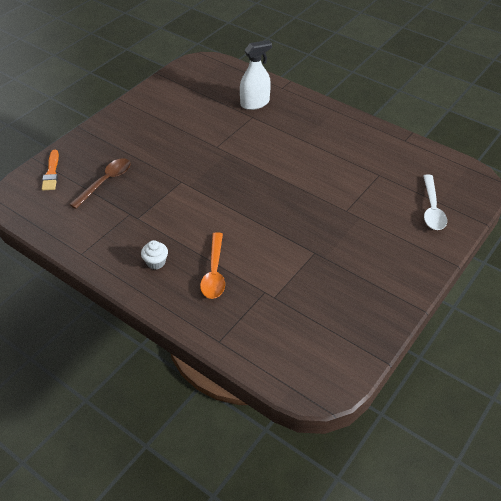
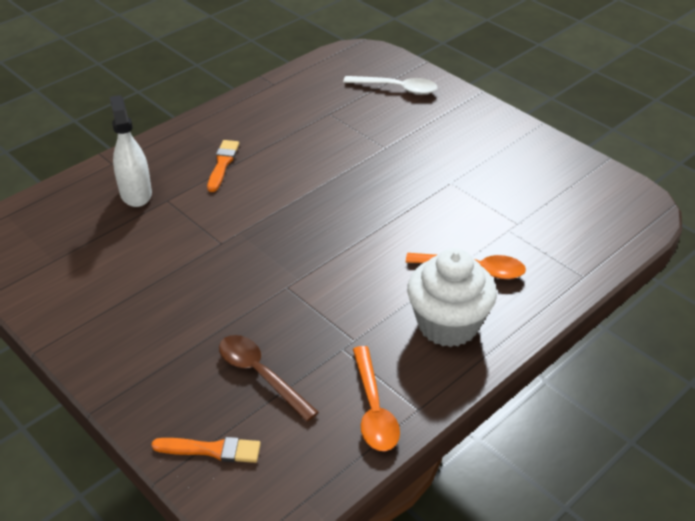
camera: 80 degrees left, 5 degrees down
(80, 233) = (374, 409): none -> orange spoon
(156, 262) = (448, 324): white cupcake -> white cupcake, size x2.26
(297, 133) = (222, 164): none -> orange brush

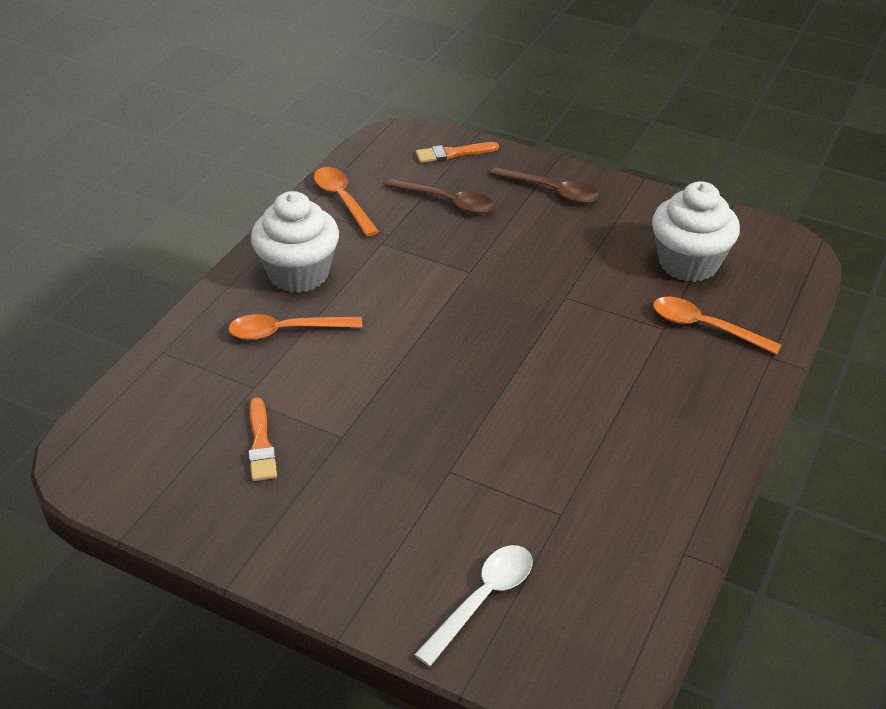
camera: 160 degrees right, 0 degrees up
(92, 246) = (688, 263): none -> white cupcake
(136, 193) = (704, 327): white spray bottle -> orange spoon
(143, 359) = (552, 191): none -> brown spoon
(222, 164) = (641, 389): orange brush -> orange brush (261, 444)
(397, 88) = (483, 599): white spoon -> white spoon turned 135 degrees clockwise

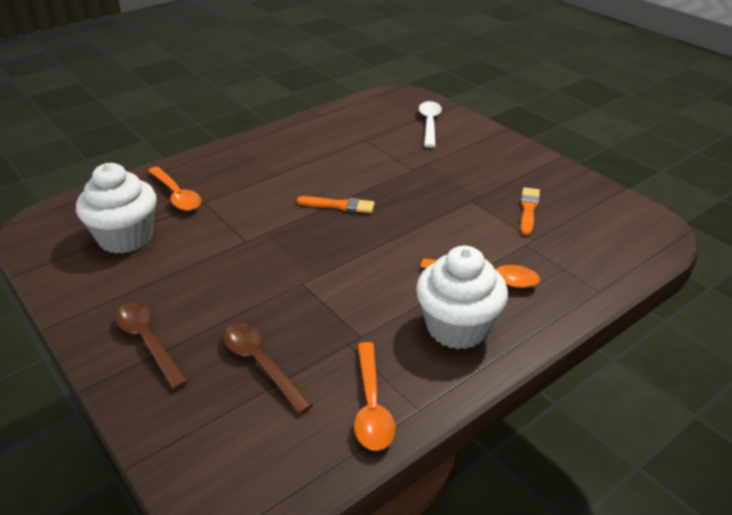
camera: 155 degrees left, 5 degrees down
(453, 153) = (196, 436): orange brush -> orange brush (339, 205)
(483, 599) = (429, 123): white spoon -> white spoon turned 120 degrees clockwise

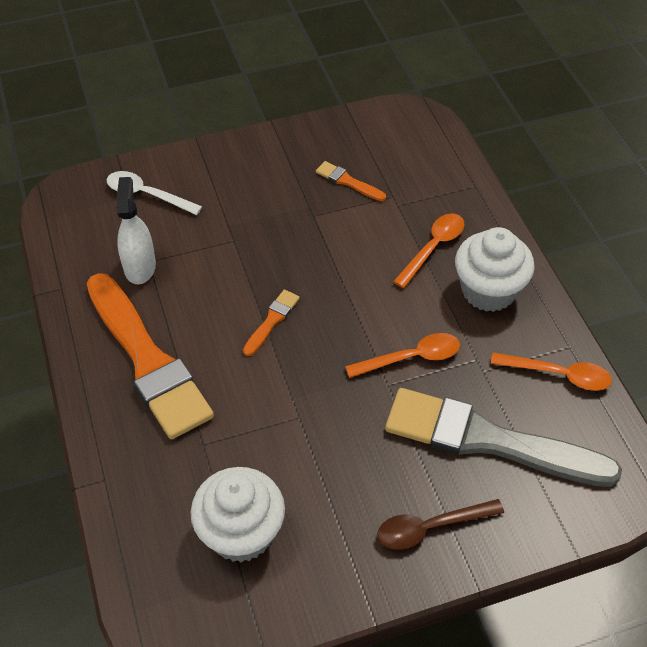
camera: 70 degrees left, 15 degrees up
(177, 195) = (174, 469): orange spoon -> orange spoon (412, 358)
(260, 363) = (488, 440): brown spoon -> grey brush
(271, 161) = (148, 360): none -> orange brush
(357, 138) = (140, 267): none -> white spray bottle

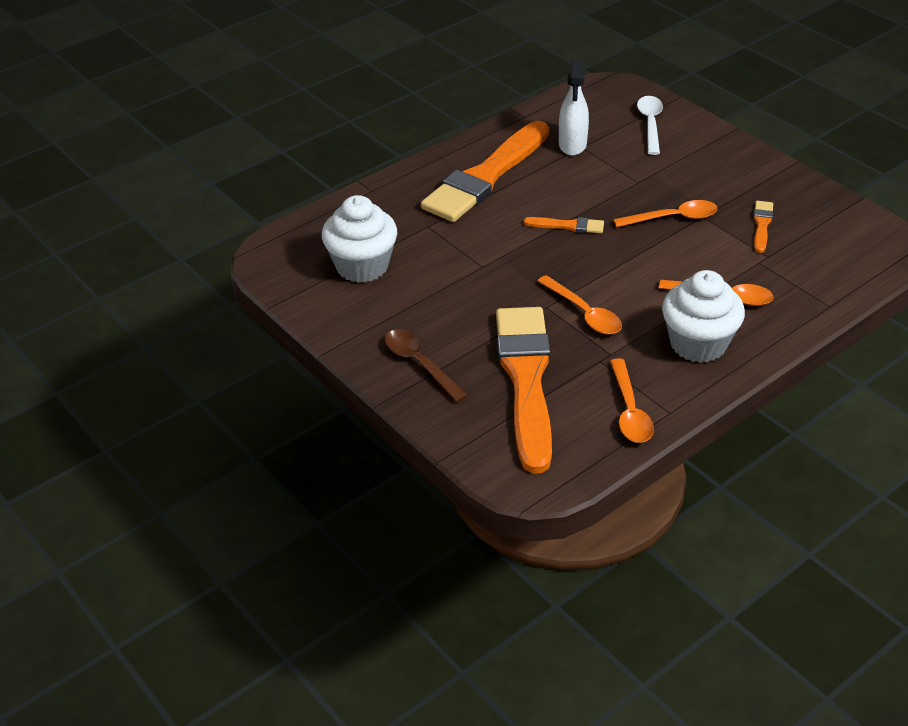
camera: 70 degrees right, 10 degrees down
(140, 267) = (572, 144): white spray bottle -> white spray bottle turned 120 degrees clockwise
(304, 237) = (673, 218): none -> orange spoon
(488, 440) = (526, 379): grey brush -> orange brush

